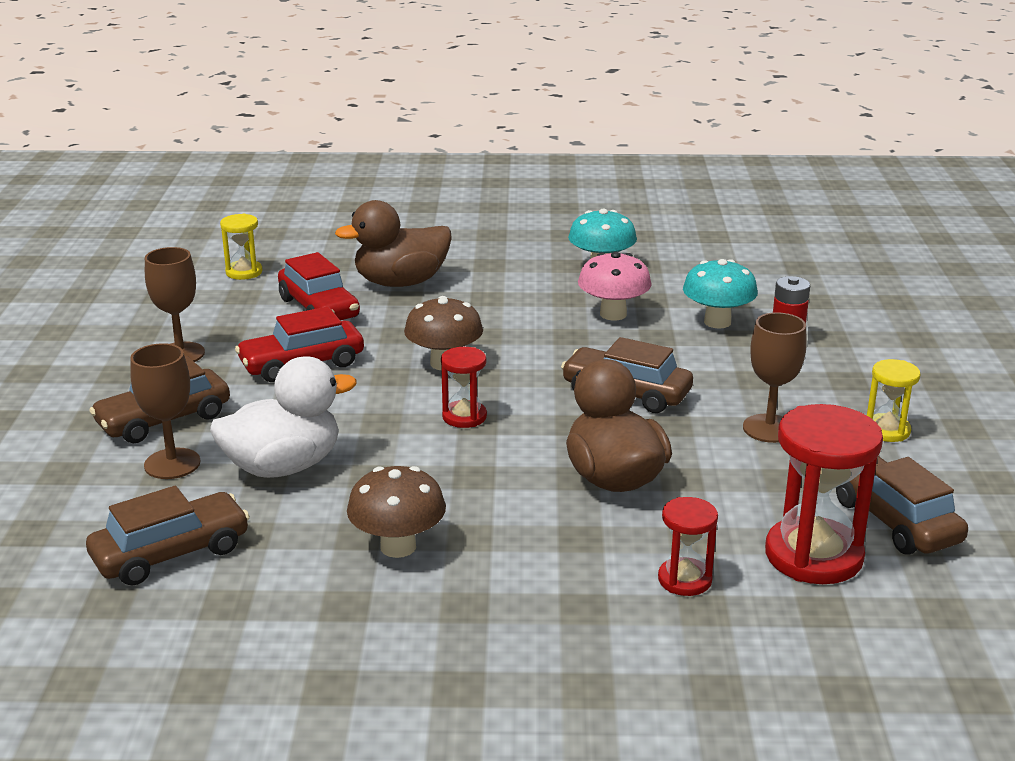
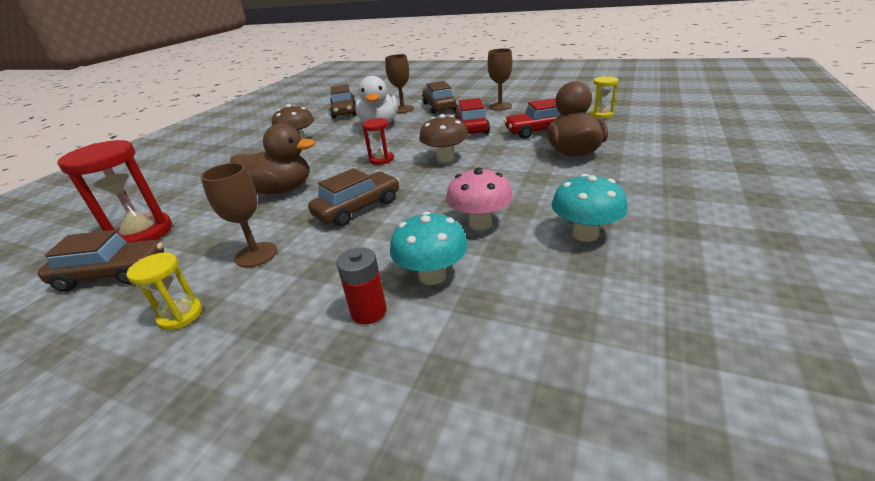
camera: 115 degrees right, 5 degrees up
(684, 580) = (188, 195): red hourglass -> none

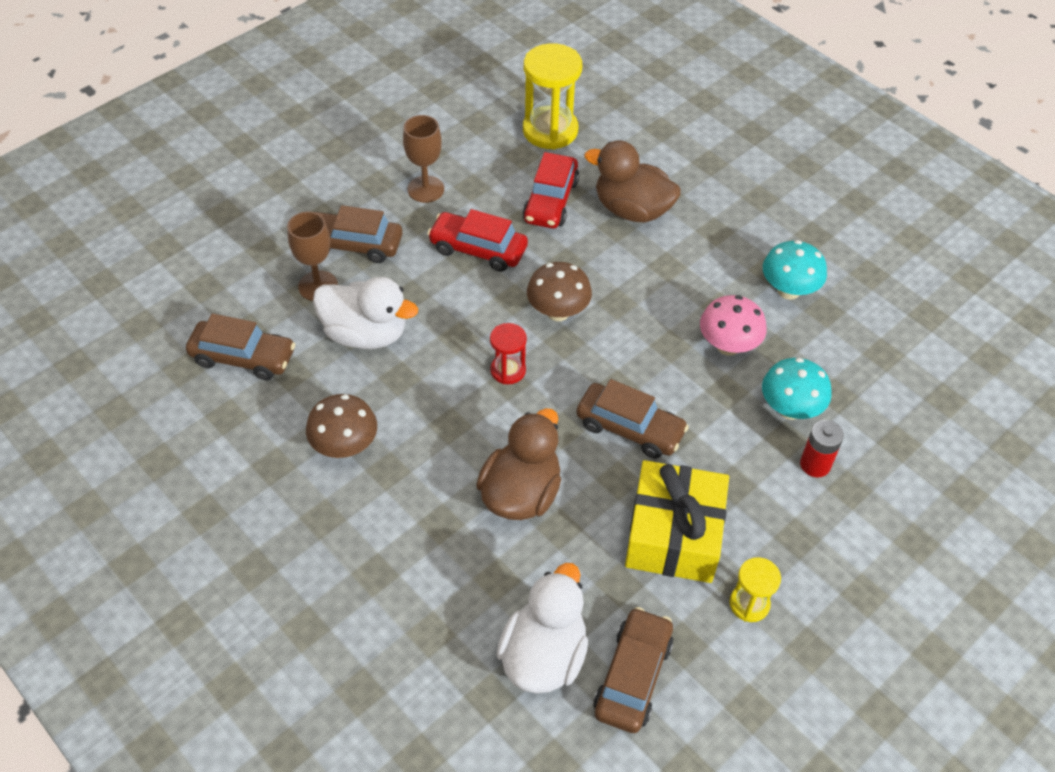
camera: 70 degrees left, 20 degrees up
(141, 234) = (544, 655): red hourglass -> white duck
(256, 254) = (674, 535): brown goblet -> yellow gift
(358, 208) = (630, 428): brown car -> brown car turned 135 degrees clockwise
(601, 114) = (550, 130): yellow hourglass -> yellow hourglass, size x1.85

